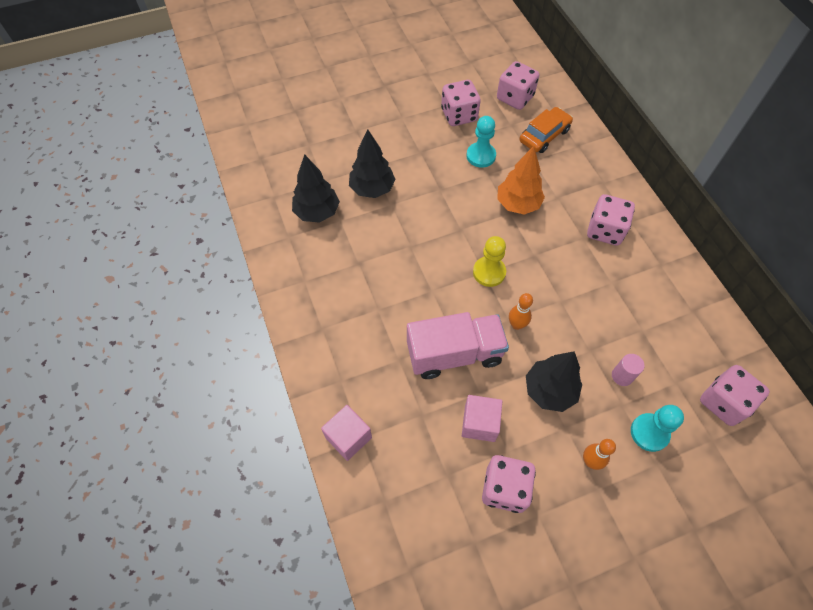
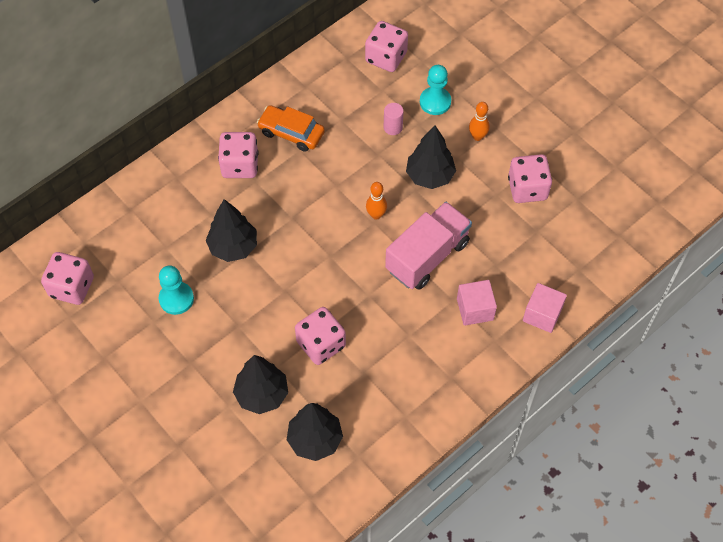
camera: 110 degrees left, 0 degrees up
(454, 354) = (427, 256): pink truck -> pink truck turned 75 degrees clockwise
(459, 115) = (118, 339): pink dice -> pink dice (321, 344)
(479, 423) = (482, 219): pink cube -> pink cube (475, 309)
(489, 272) = (328, 251): yellow pawn -> none
(518, 204) = (233, 247): orange tree -> black tree
(544, 135) = (125, 244): orange car -> orange car (291, 133)

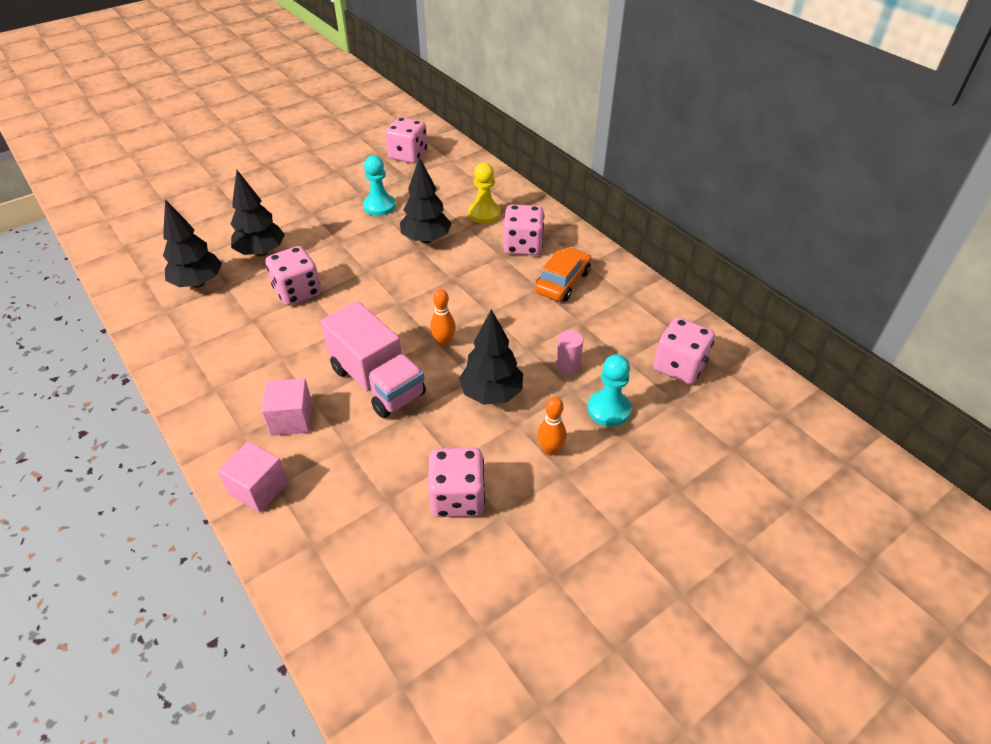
camera: 95 degrees right, 15 degrees down
(188, 201) = (484, 214): none -> yellow pawn

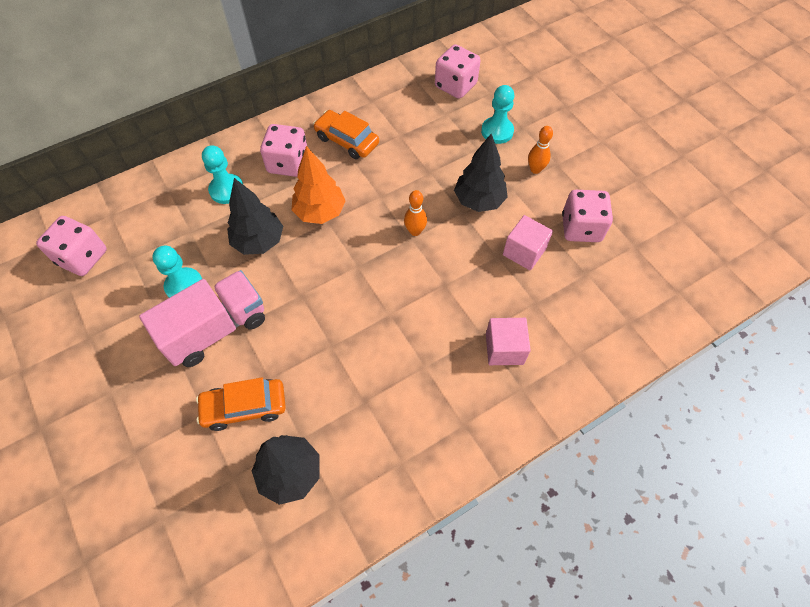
camera: 85 degrees left, 15 degrees up
(259, 488) = (580, 367): pink cube -> pink cube (524, 252)
(261, 252) = (244, 407): black tree -> orange car
(297, 292) = (324, 360): pink dice -> none
(377, 382) = (461, 282): pink truck -> pink truck (216, 329)
(463, 273) = (320, 212): none -> orange tree
(484, 214) = (227, 190): yellow pawn -> turquoise pawn
(568, 365) = (449, 149): pink cylinder -> none

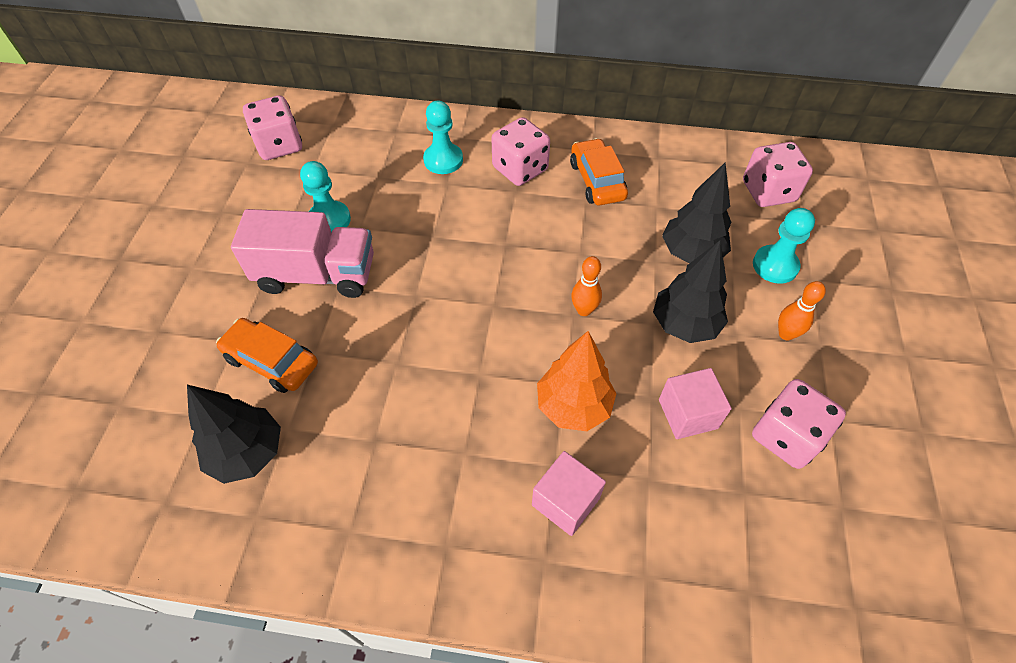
camera: 40 degrees right, 5 degrees down
(259, 241) = (426, 222): black tree -> black tree (691, 253)
(320, 212) = (507, 231): orange tree -> orange tree (573, 406)

